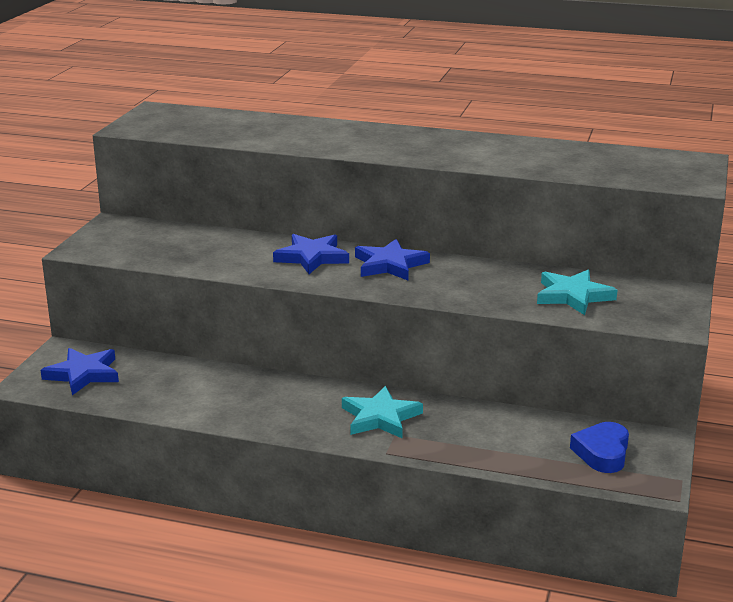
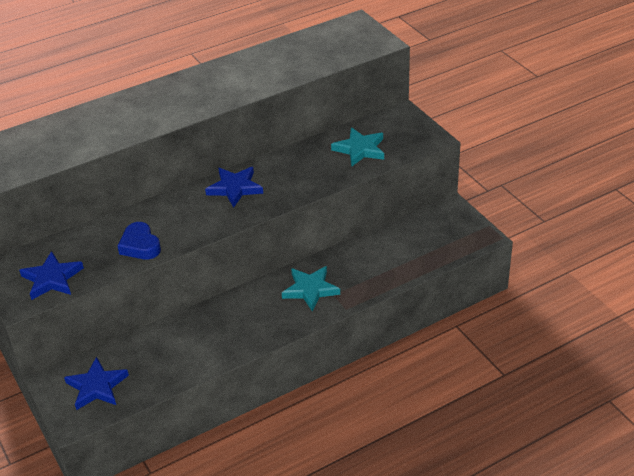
camera: 45 degrees left, 15 degrees up
(312, 257) = (182, 211): blue star -> blue star (52, 279)
(602, 453) = (438, 234): blue heart -> blue heart (140, 246)

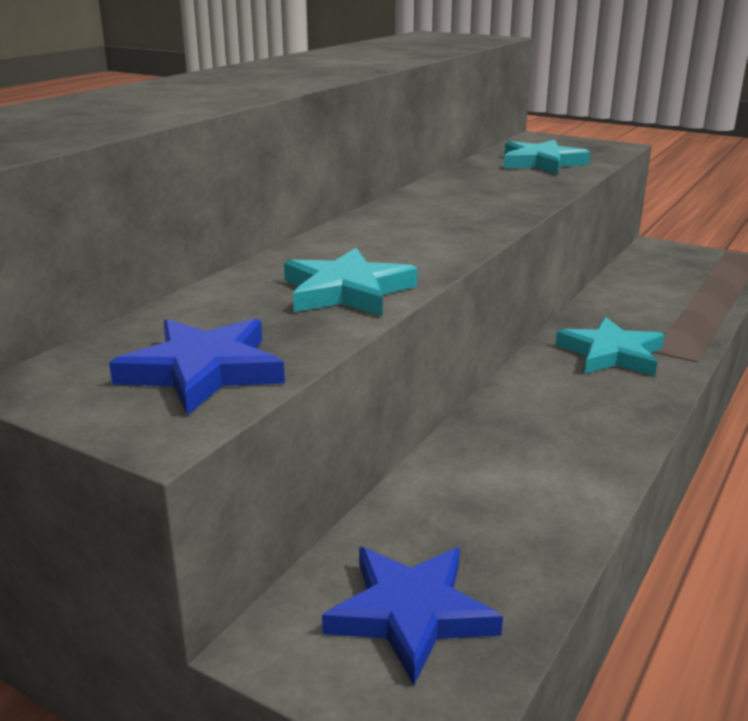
camera: 30 degrees left, 15 degrees down
(140, 246) = (346, 291): blue heart -> turquoise star
(235, 188) = (420, 212): blue star -> none

